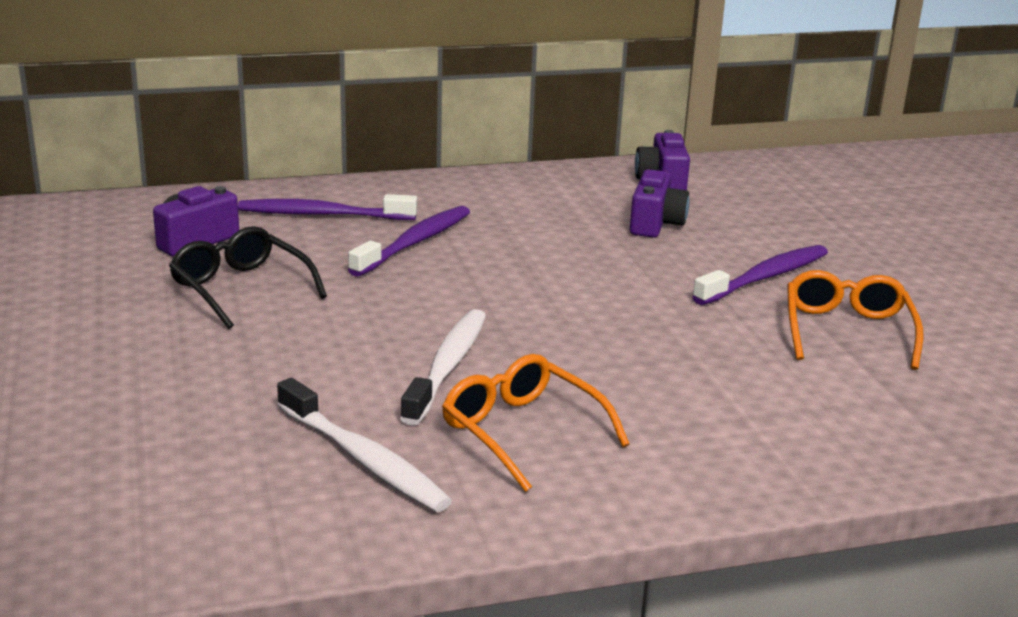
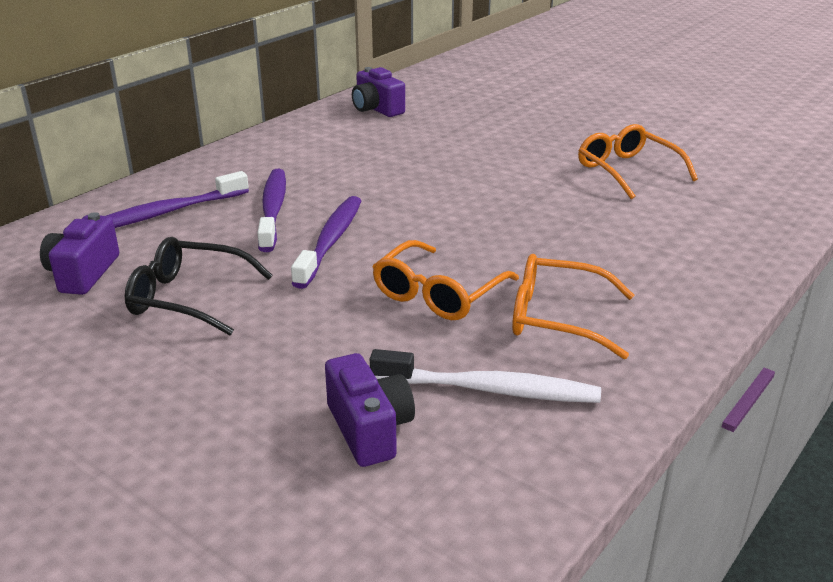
camera: 35 degrees left, 5 degrees up
(447, 367) = (439, 293): white toothbrush -> orange glasses
(655, 224) = (416, 139): purple camera -> purple camera (369, 429)
(764, 278) = (534, 153): purple toothbrush -> purple toothbrush (330, 241)

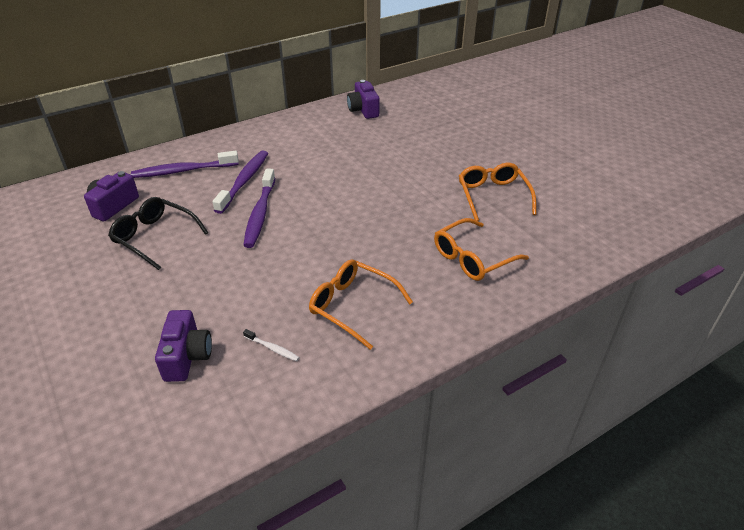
camera: 20 degrees right, 10 degrees up
(330, 241) = (260, 213): purple toothbrush -> purple toothbrush turned 150 degrees clockwise
(439, 293) = (295, 269): orange glasses -> orange glasses (473, 258)
(489, 389) = (272, 348): white toothbrush -> white toothbrush, size x0.45

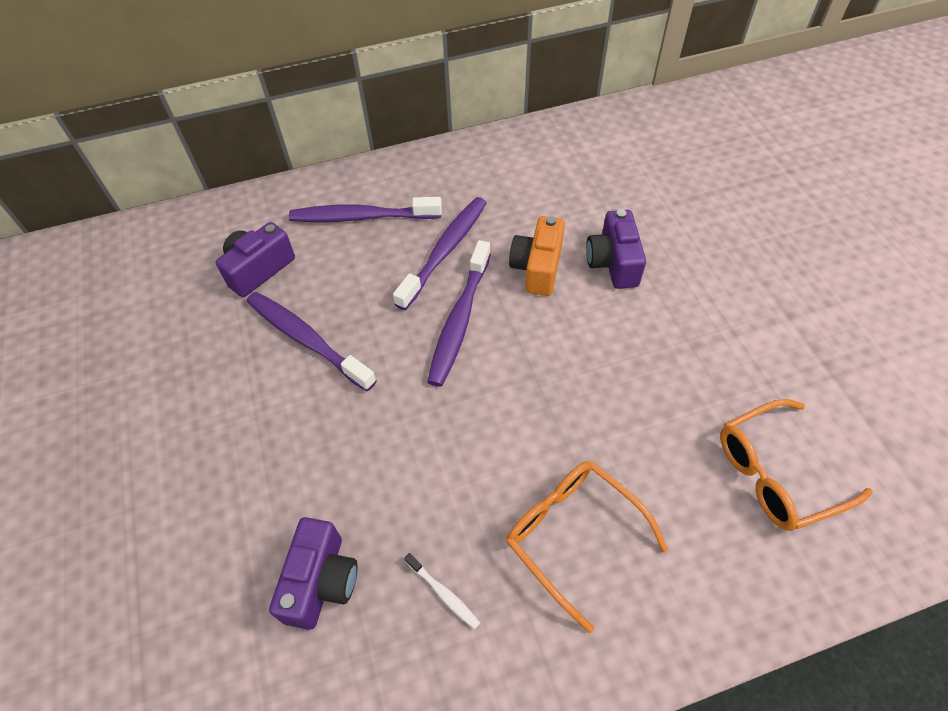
camera: 15 degrees right, 15 degrees up
(155, 237) = (307, 340): black glasses -> purple toothbrush
(307, 182) = (537, 268): none -> orange camera
(363, 110) = (641, 132): purple camera -> purple camera (613, 263)
(493, 196) = (828, 346): orange glasses -> none

